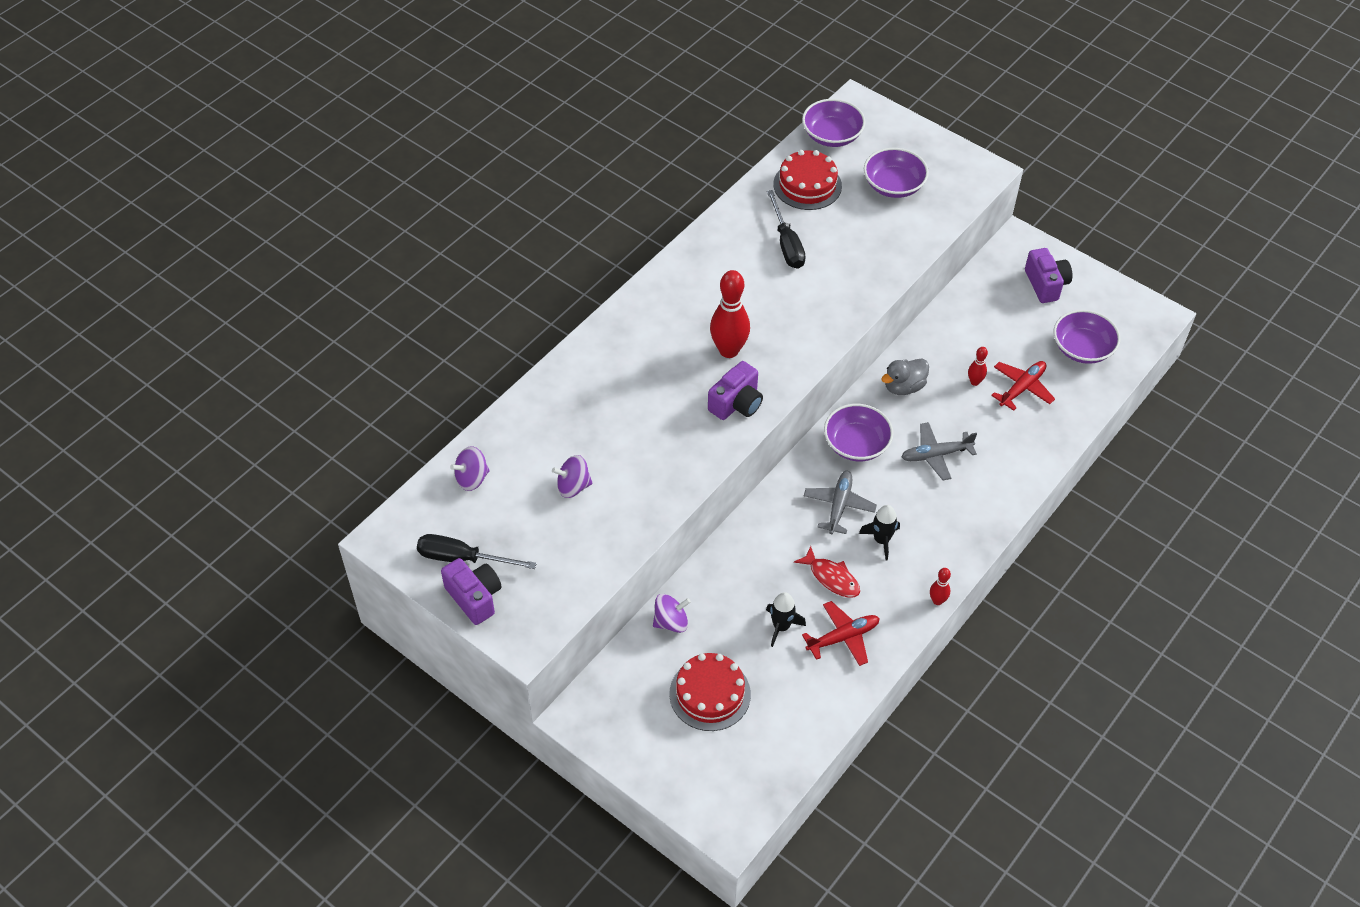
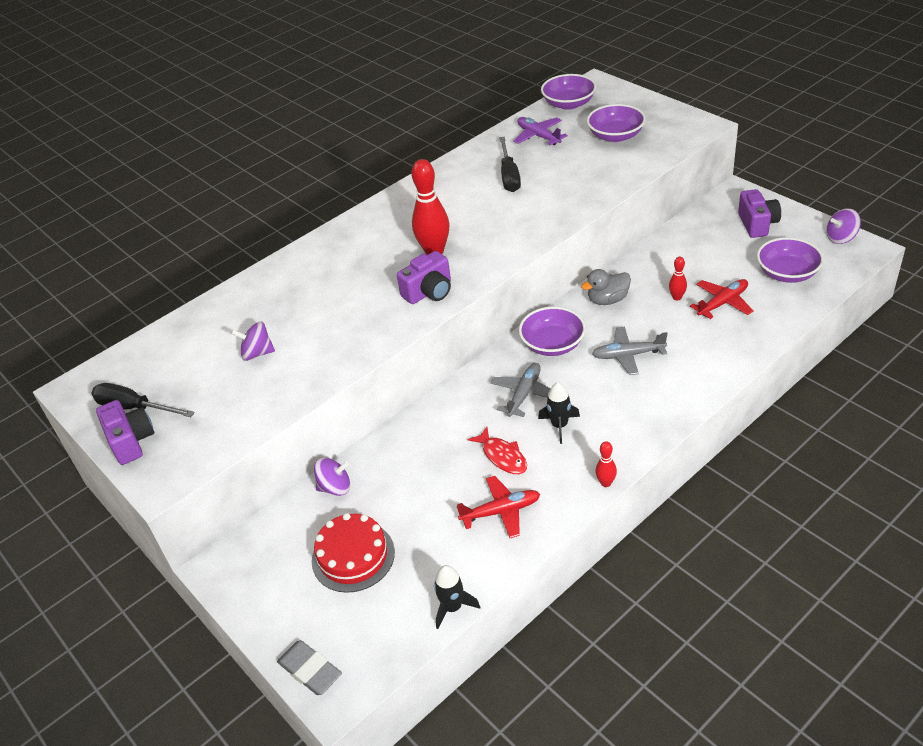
camera: 15 degrees right, 10 degrees down
(472, 478) = (170, 344): purple spinning top -> purple spinning top (840, 238)
(700, 809) = (310, 670): none -> grey eraser
(781, 627) = (441, 498): black rocket -> black rocket (452, 607)
(807, 185) = (538, 136): red cake -> purple plane

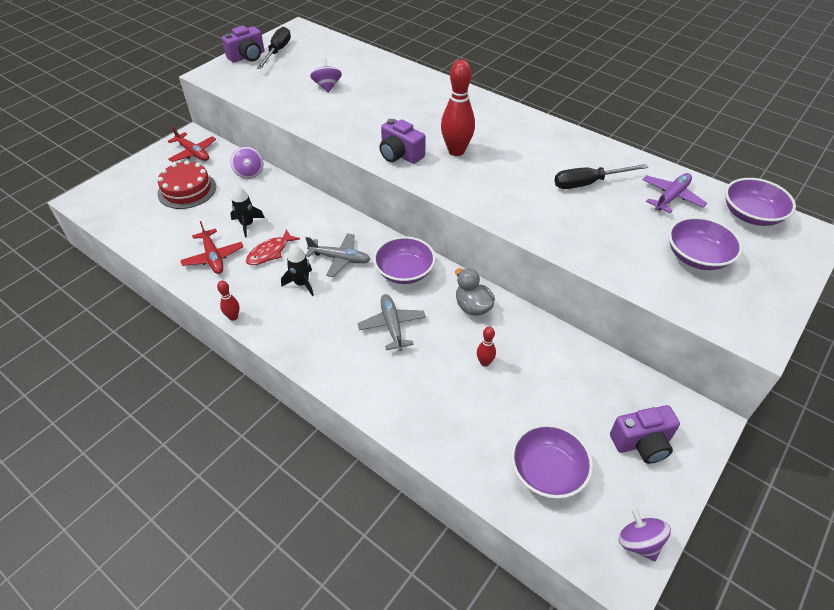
camera: 75 degrees right, 5 degrees up
(310, 670) = (103, 186): grey eraser -> none
(452, 607) = (132, 241): black rocket -> black rocket (247, 224)
(722, 303) = (481, 403): red plane -> red plane (193, 153)

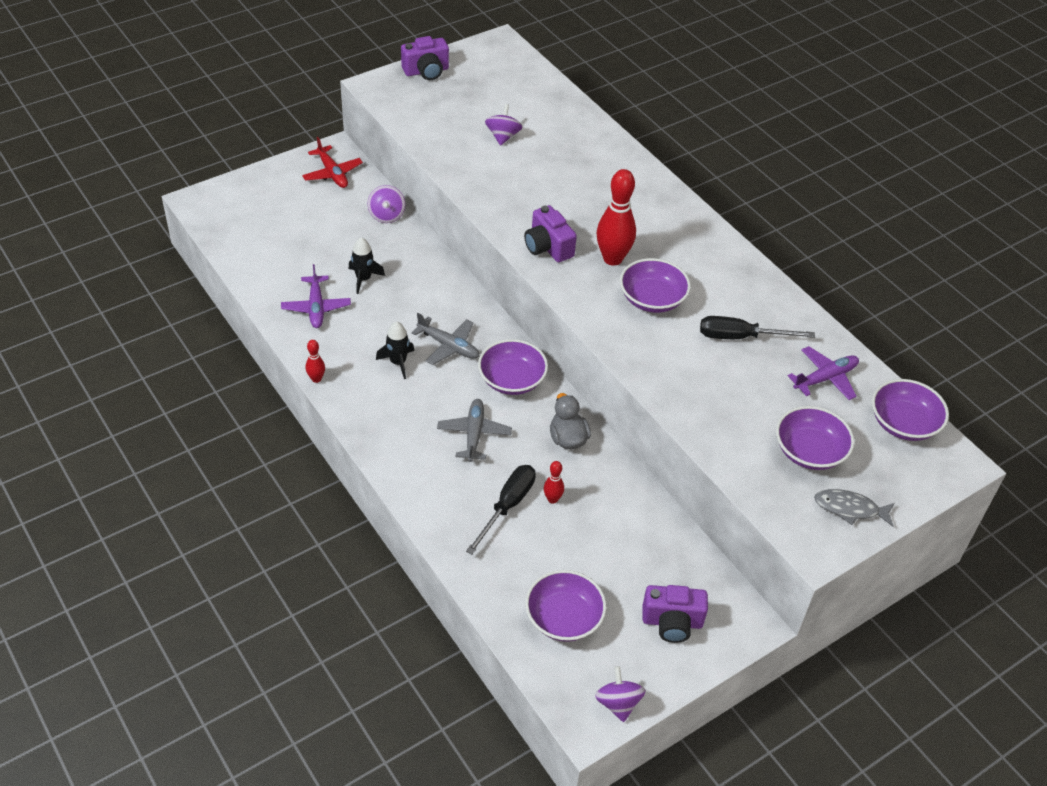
camera: 15 degrees right, 0 degrees up
(187, 190) = (312, 219): red cake -> none
(213, 257) = (316, 307): red plane -> purple plane
(270, 252) = (377, 318): red fish -> none
(277, 52) = (464, 72): black screwdriver -> black screwdriver (507, 506)
(503, 172) = (652, 299): none -> purple bowl
(759, 294) = (850, 509): none -> grey fish

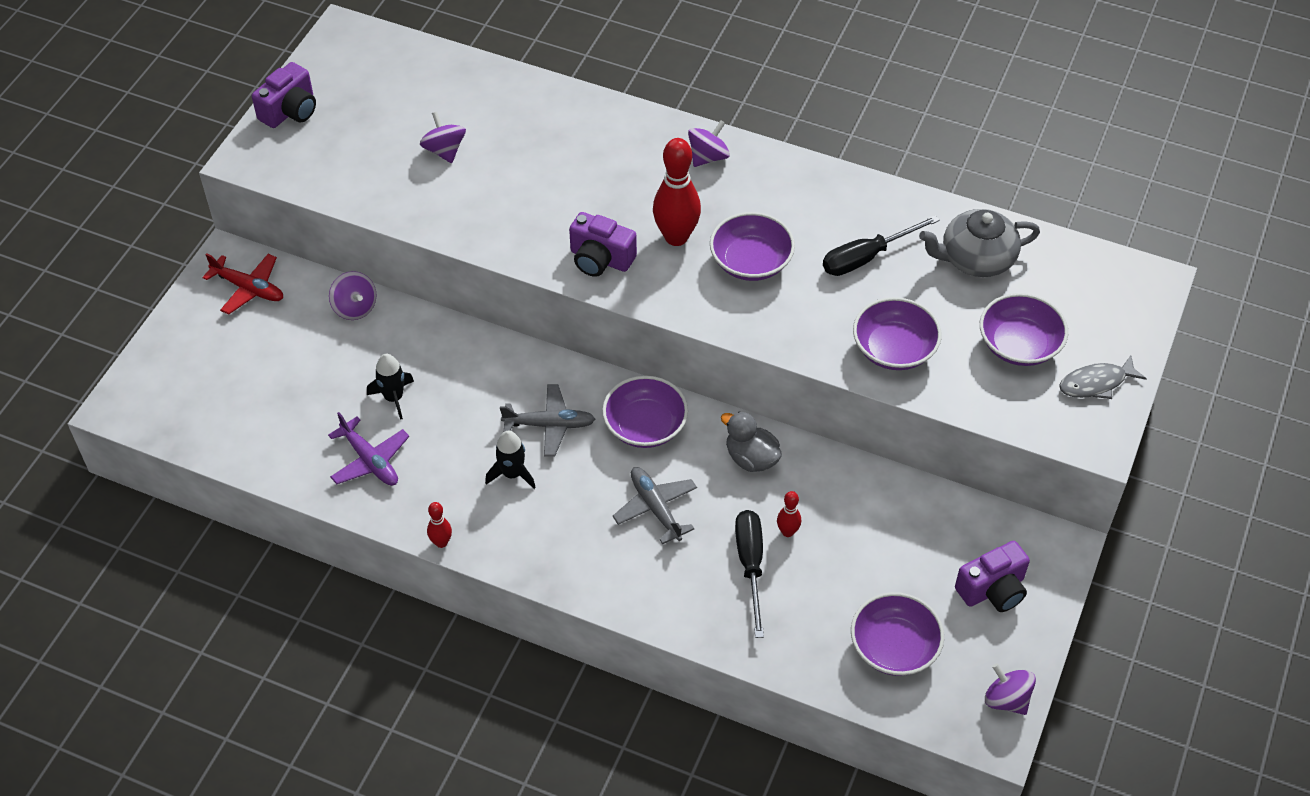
camera: 30 degrees left, 5 degrees up
(679, 221) = (708, 157): none -> purple spinning top
(825, 378) = (976, 259): purple plane -> grey teapot
(903, 423) = (1077, 267): purple bowl -> purple bowl (894, 349)

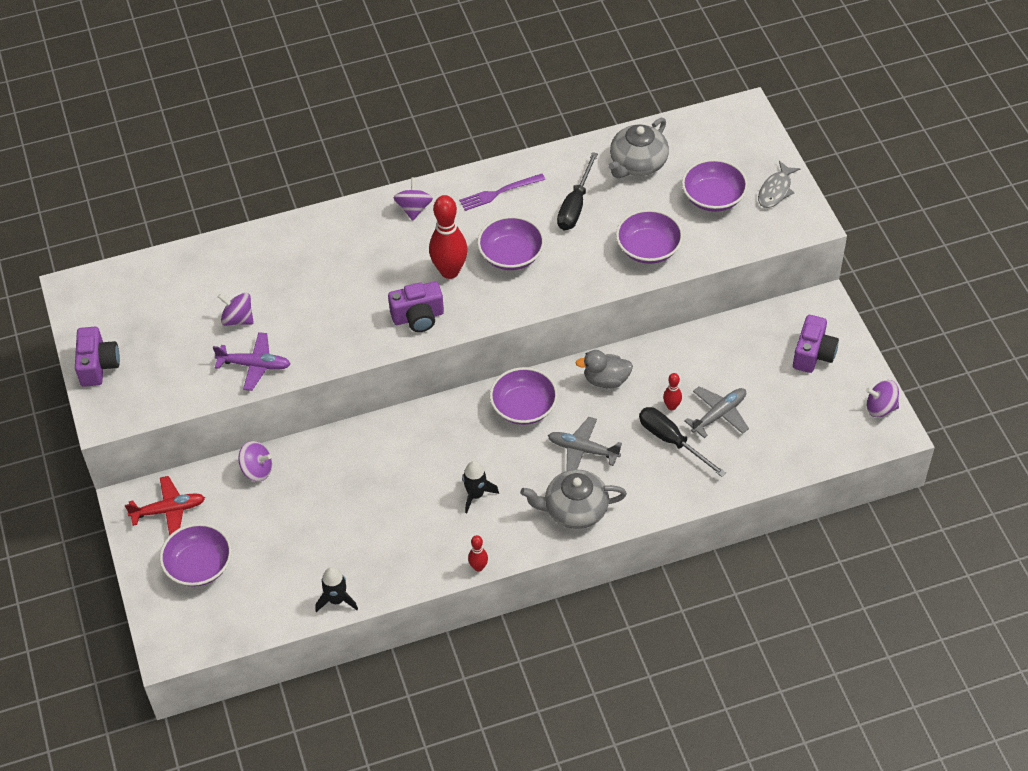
camera: 40 degrees left, 0 degrees up
(370, 460) = (377, 554): purple plane -> purple plane (254, 365)
(393, 398) = (348, 506): black rocket -> black rocket (337, 600)
(549, 425) = (465, 449): grey plane -> grey plane (719, 414)
(585, 559) = (574, 510): none -> grey teapot
(805, 195) = (499, 192): none -> purple fork
(894, 647) = (795, 425): purple bowl -> purple bowl (199, 566)

